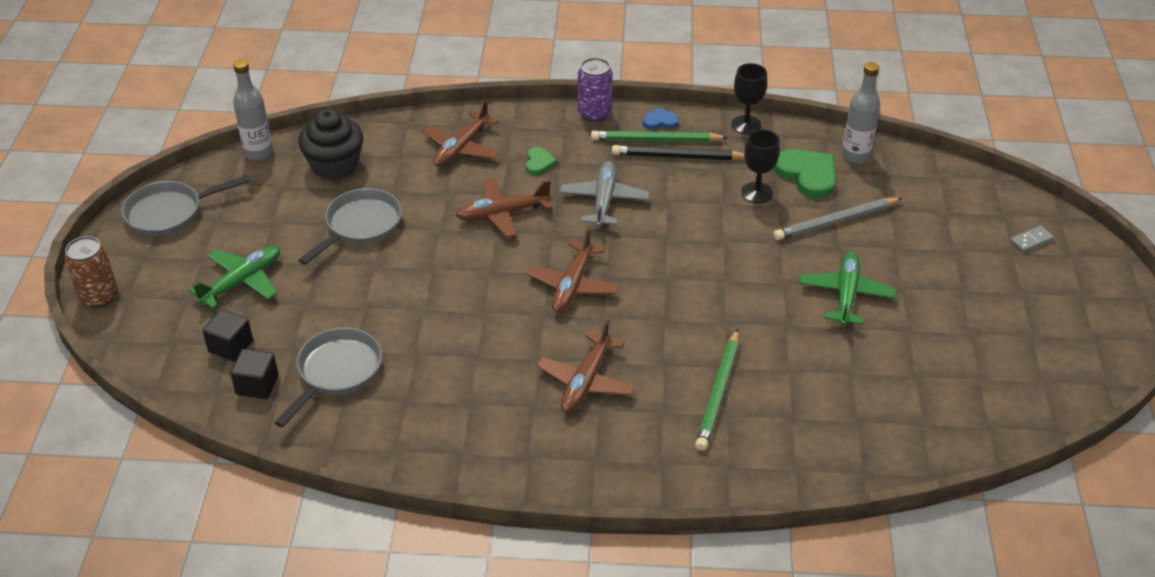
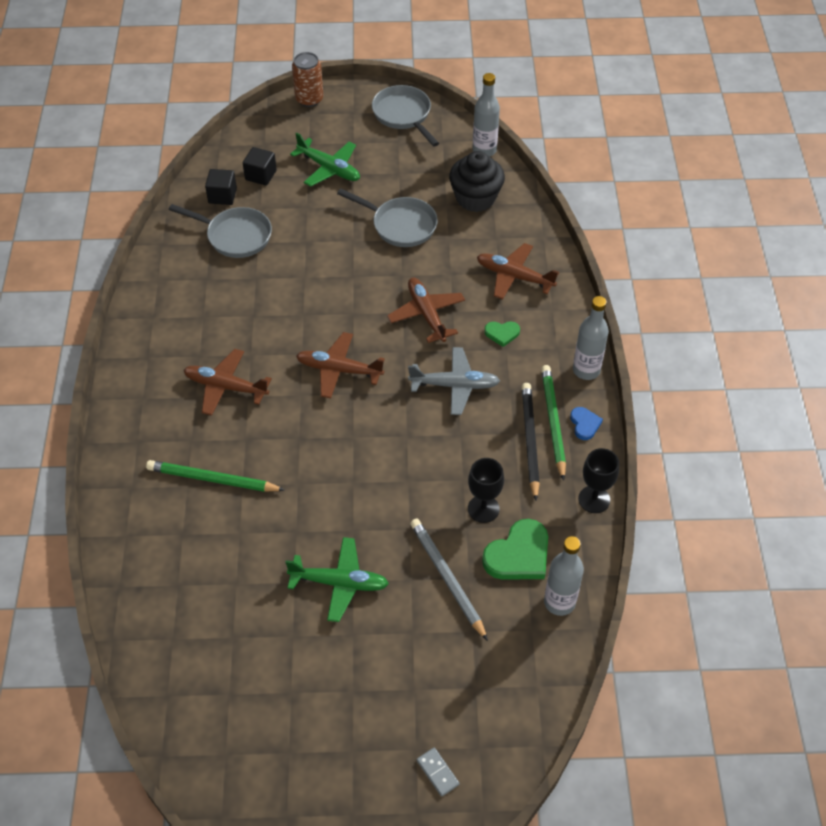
camera: 85 degrees right, 10 degrees up
(594, 113) = (586, 370): purple can -> grey bottle

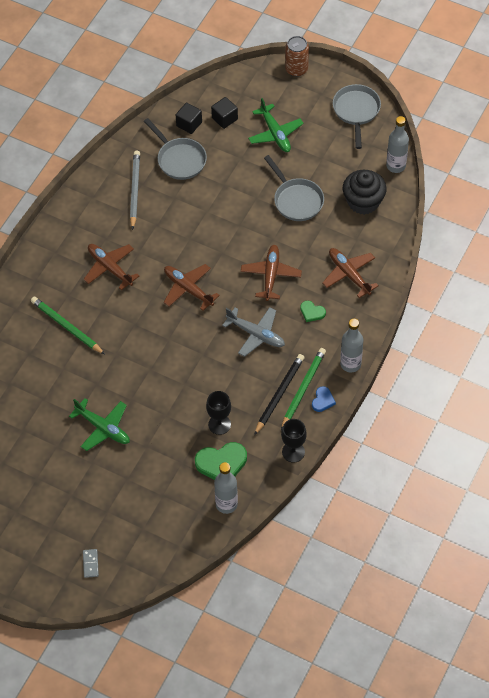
camera: 30 degrees right, 5 degrees up
(447, 578) = (168, 457): grey pencil -> grey pencil (135, 190)

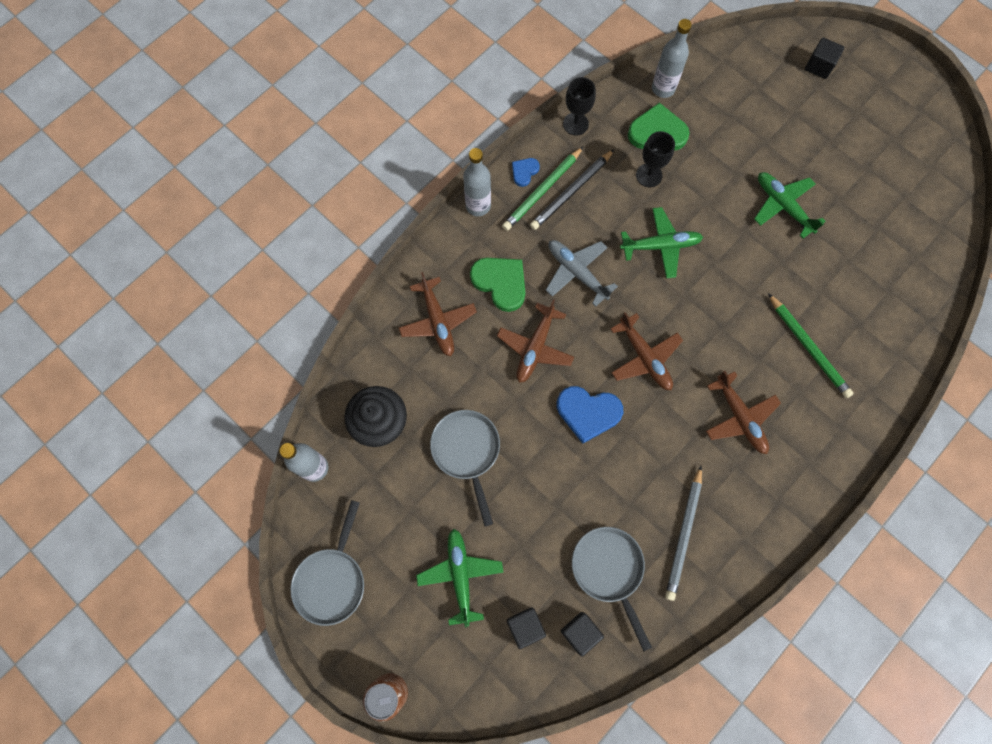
camera: 165 degrees left, 15 degrees up
(90, 564) = (819, 66): grey domino -> black cube
(196, 371) = (660, 246): none -> green plane
(219, 244) = (588, 413): none -> blue heart
(312, 312) = (500, 283): green heart -> green heart, size x1.87

